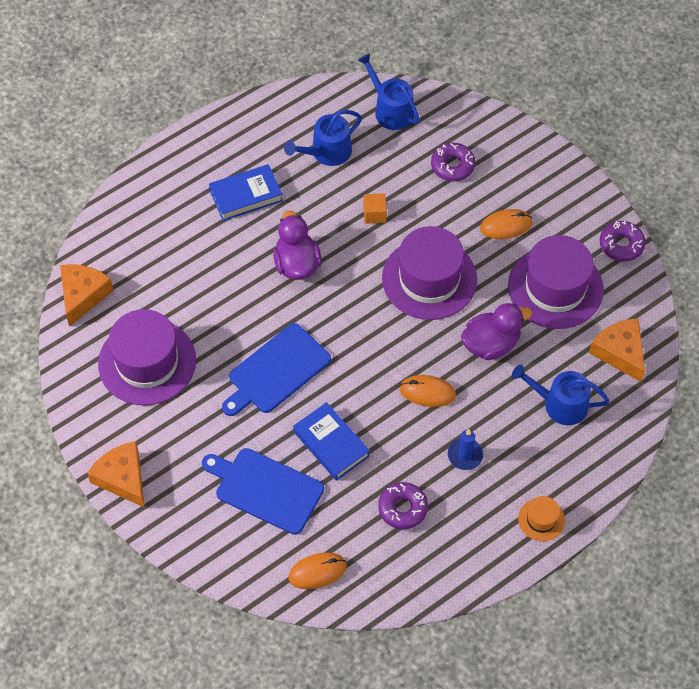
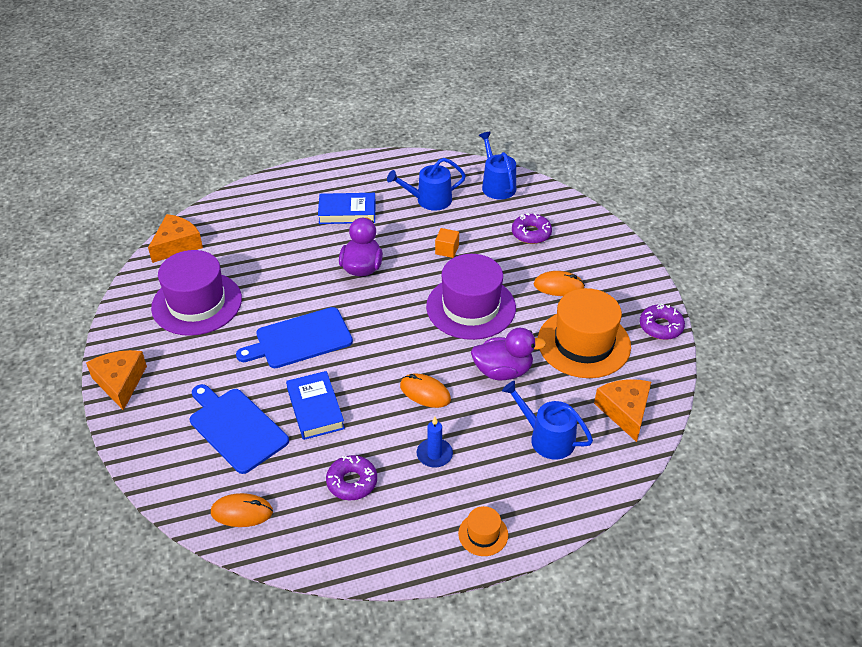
camera: 20 degrees right, 15 degrees down
(555, 287) = (584, 343): purple hat -> orange hat

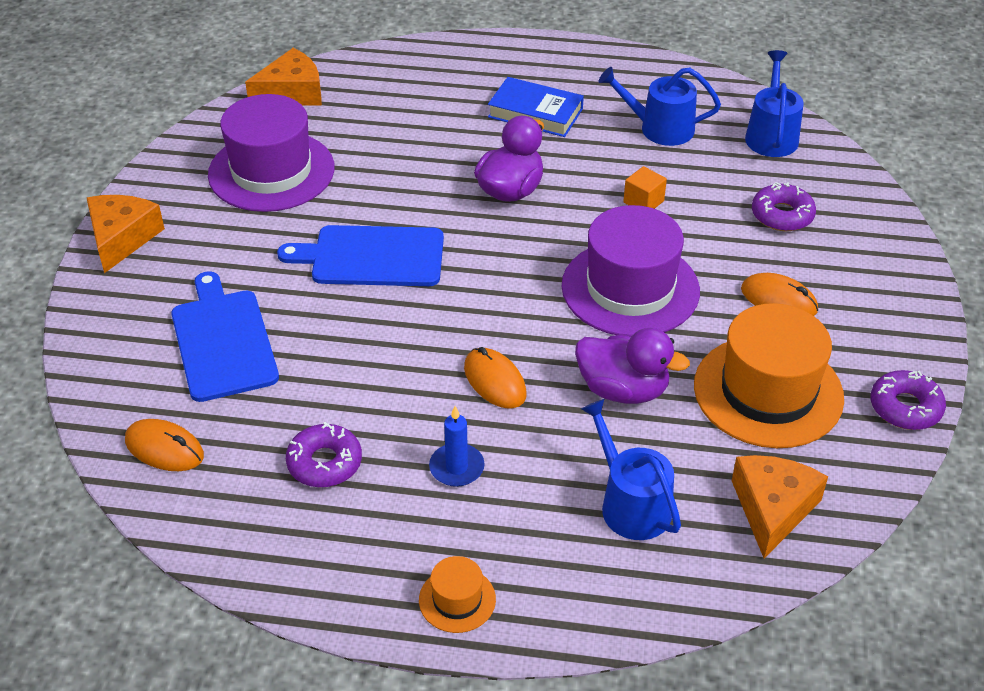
camera: 25 degrees right, 0 degrees up
(315, 409) = (336, 352): blue book -> none

